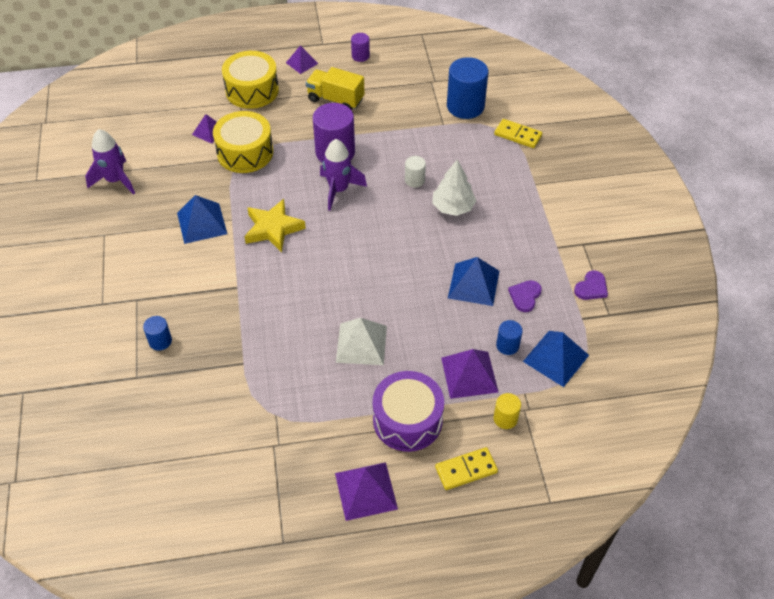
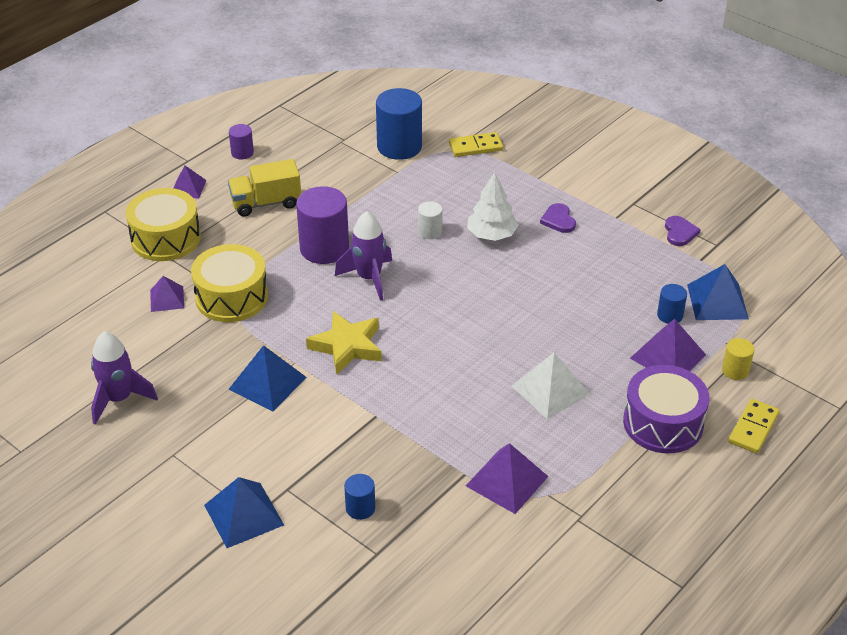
camera: 40 degrees left, 10 degrees down
(366, 491) = (698, 499): purple pyramid -> purple pyramid (507, 481)
(473, 284) = (585, 285): blue pyramid -> blue pyramid (243, 515)
(525, 296) = (637, 270): purple heart -> purple heart (558, 220)

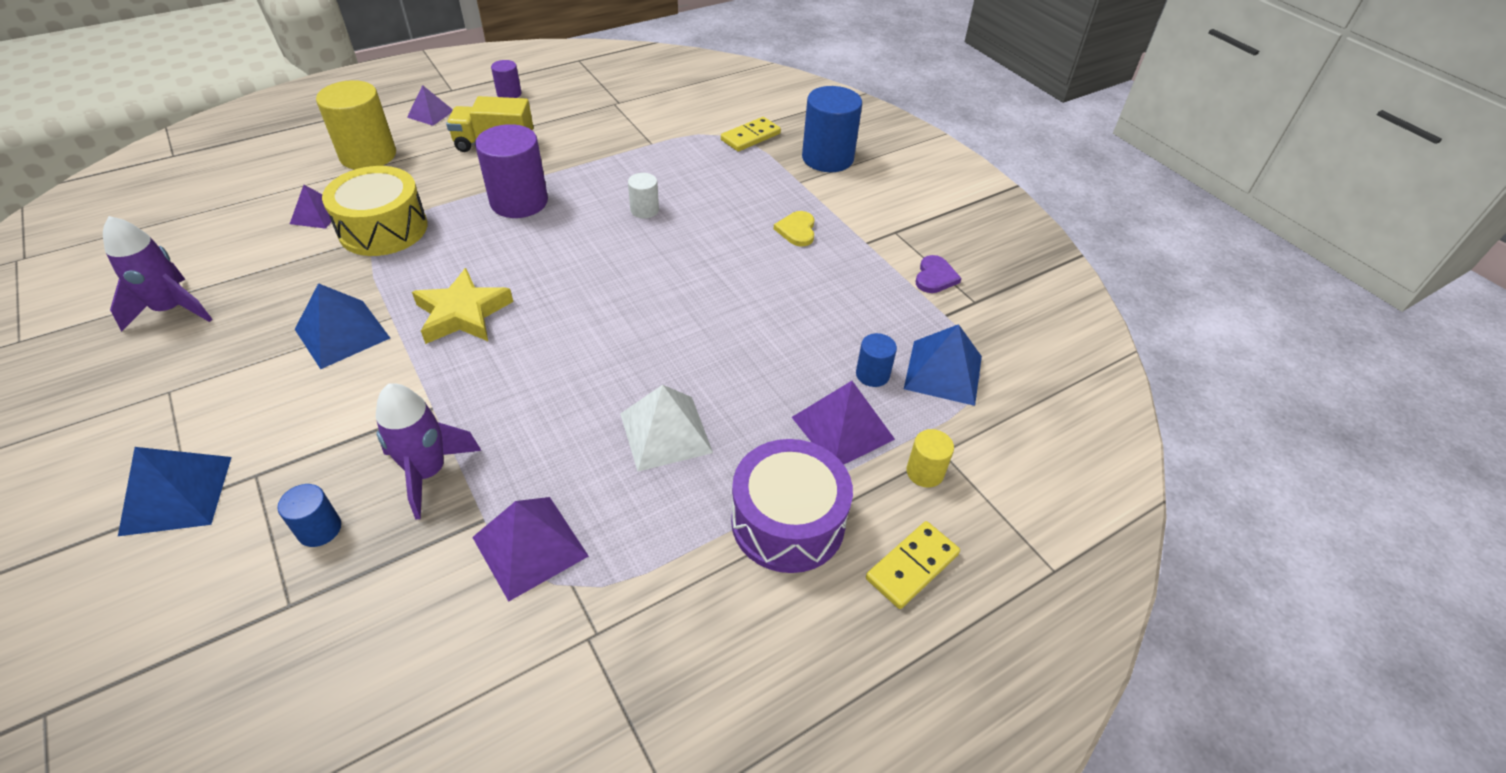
camera: 15 degrees right, 5 degrees up
(166, 238) = (368, 155): yellow drum -> yellow cylinder
(369, 278) = (543, 244): purple rocket -> purple rocket (428, 472)
(399, 146) = (670, 120): blue cylinder -> blue cylinder (827, 158)
(475, 147) = (750, 137): yellow domino -> yellow domino turned 45 degrees counterclockwise
(492, 235) = (711, 229): white tree -> none
(558, 220) = (797, 230): purple heart -> yellow heart

